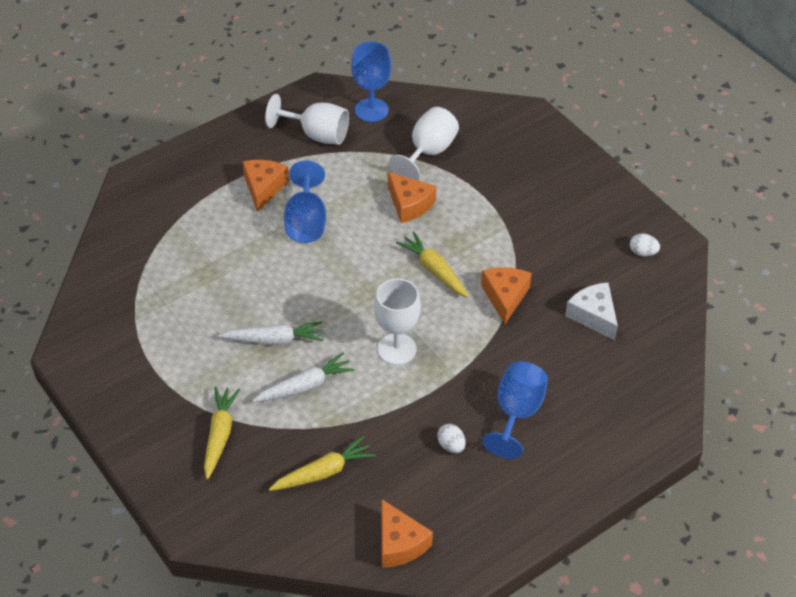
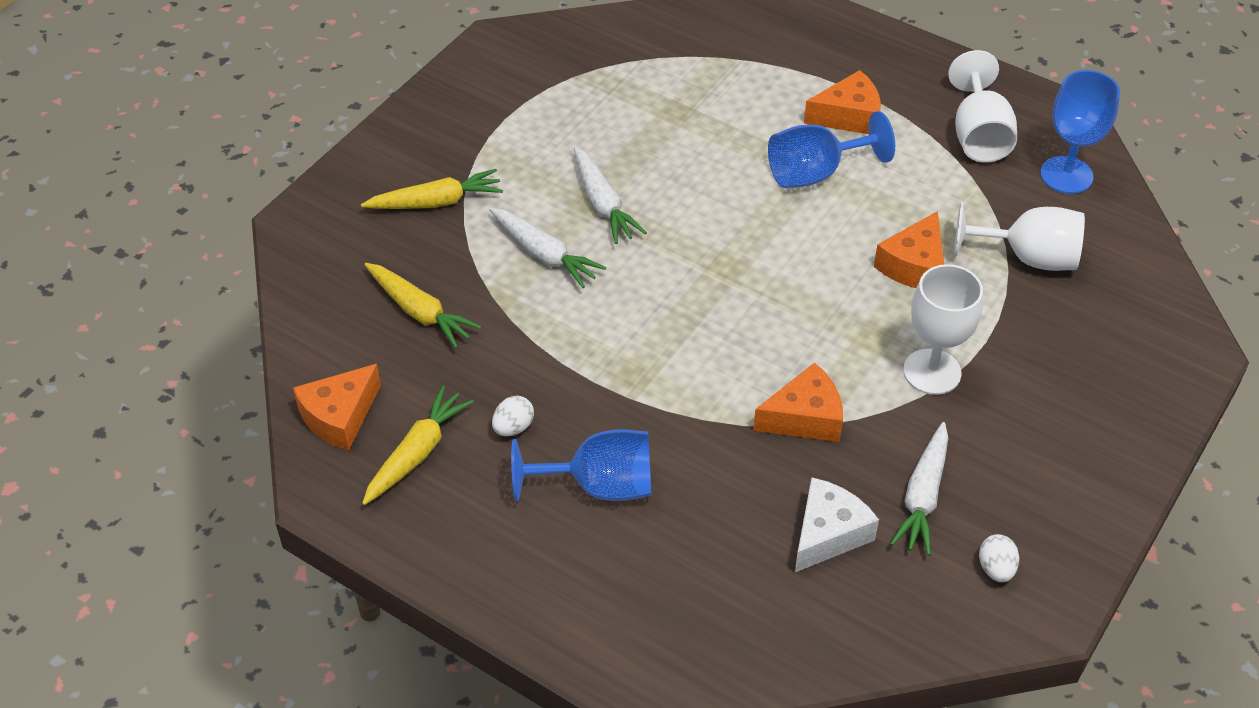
camera: 70 degrees right, 0 degrees up
(396, 349) = (648, 326): white goblet -> white goblet (932, 372)
(434, 270) = (808, 326): yellow carrot -> yellow carrot (417, 453)
(583, 264) = (923, 496): none -> white carrot

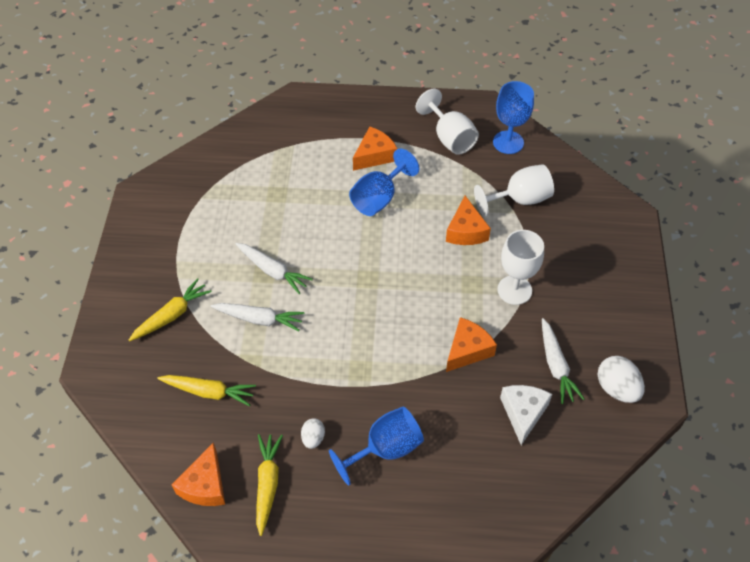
camera: 30 degrees left, 5 degrees up
(996, 569) = (616, 388): white egg -> white egg, size x1.71

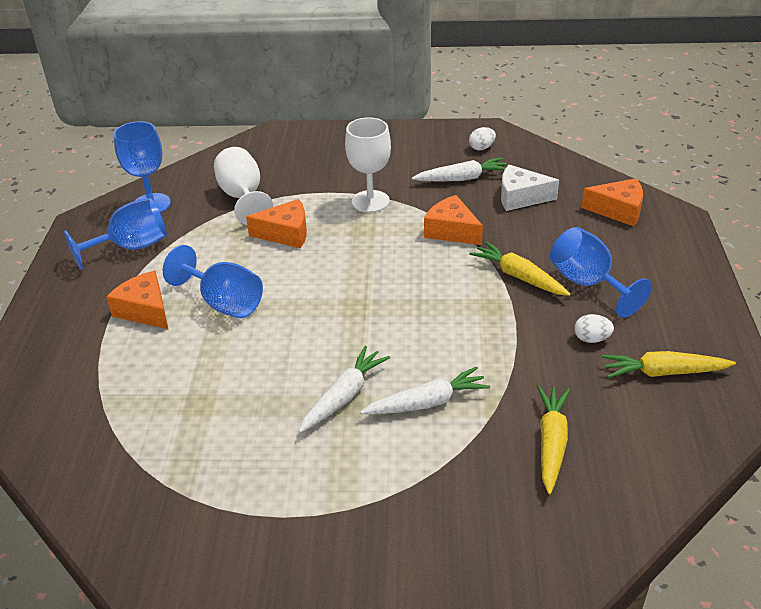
camera: 90 degrees left, 15 degrees down
(171, 315) = (429, 504): yellow carrot -> yellow carrot (519, 277)
(205, 485) = (686, 430): orange cheese -> orange cheese (618, 210)
(259, 319) = (426, 403): white carrot -> white carrot turned 60 degrees clockwise
(450, 138) = (131, 247): white goblet -> blue goblet
(616, 388) = (481, 148): white egg -> white egg, size x0.58

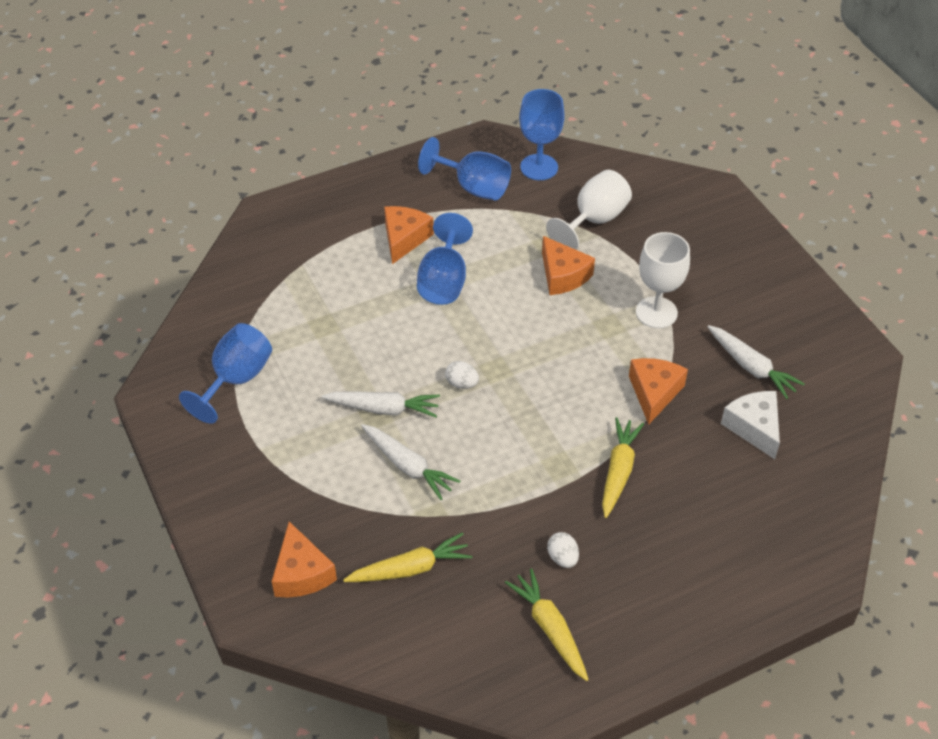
camera: 60 degrees right, 10 degrees up
(481, 148) = (823, 361): white egg -> white egg (462, 383)
(588, 283) = (645, 530): blue goblet -> blue goblet (236, 379)
(618, 210) = (794, 520): orange cheese -> orange cheese (302, 573)

